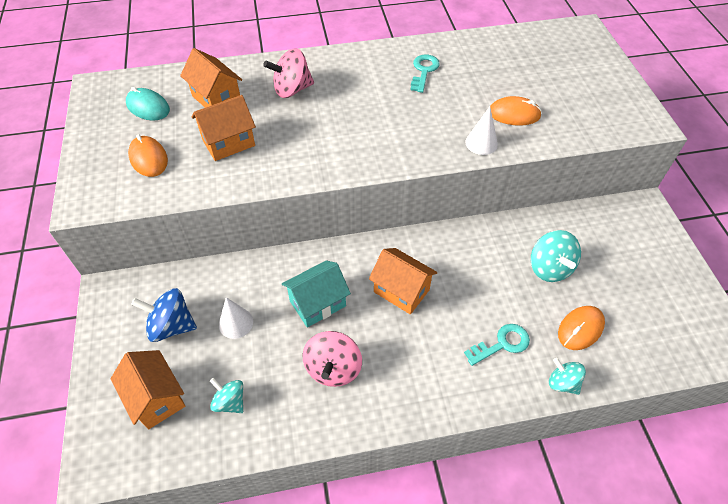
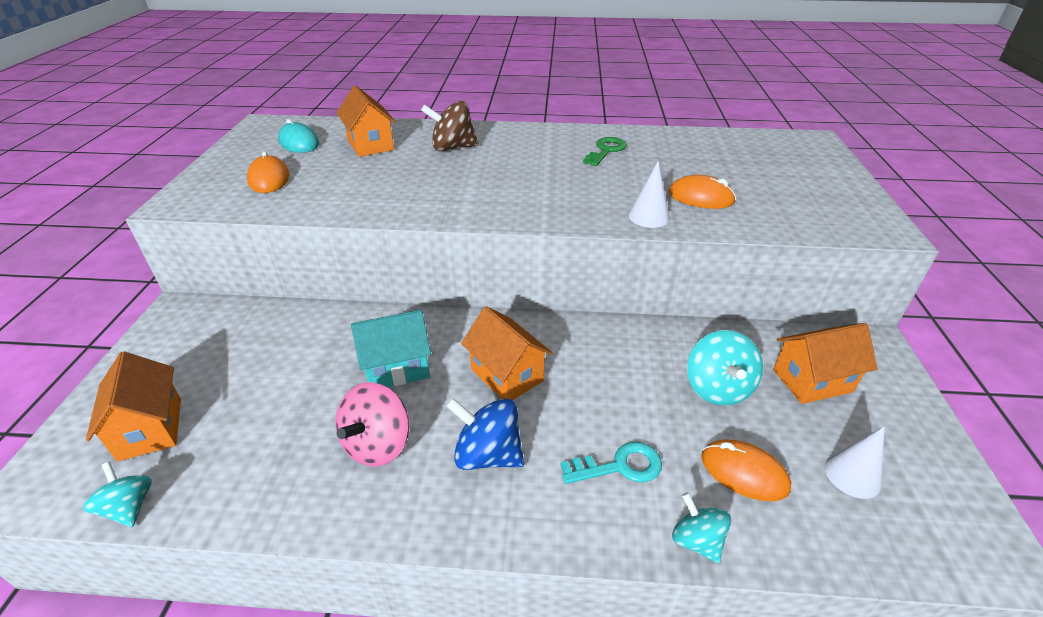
camera: 15 degrees right, 15 degrees down
(171, 326) = (218, 357): blue spinning top -> blue spinning top (487, 454)
(228, 143) = (358, 178): orange house -> orange house (812, 381)
(230, 402) = (230, 453): turquoise spinning top -> turquoise spinning top (129, 507)
(236, 323) = (290, 368): white cone -> white cone (852, 475)
(292, 89) = (452, 147): pink spinning top -> brown spinning top
(424, 71) = (606, 151): turquoise key -> green key
(580, 329) = (744, 472): orange mouse -> orange mouse turned 60 degrees clockwise

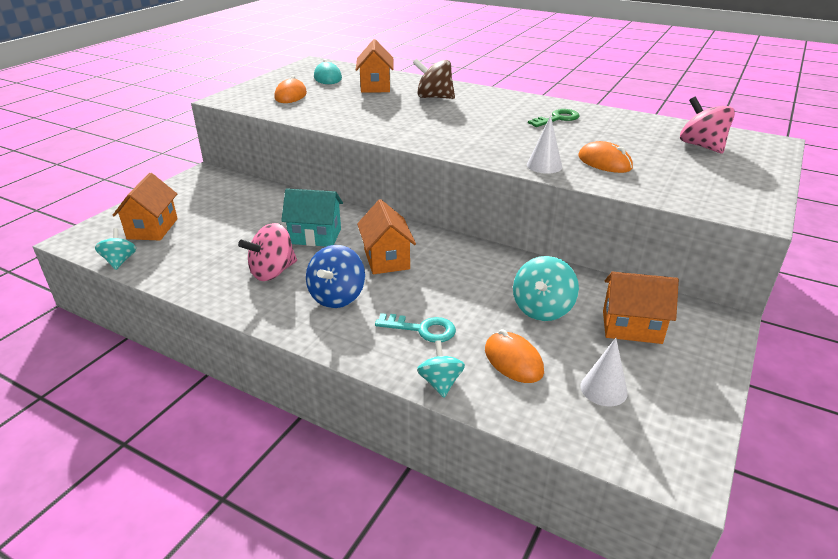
camera: 25 degrees right, 5 degrees down
(487, 454) = (337, 297): blue spinning top -> blue spinning top turned 120 degrees counterclockwise
(763, 156) = (701, 146): none -> pink spinning top

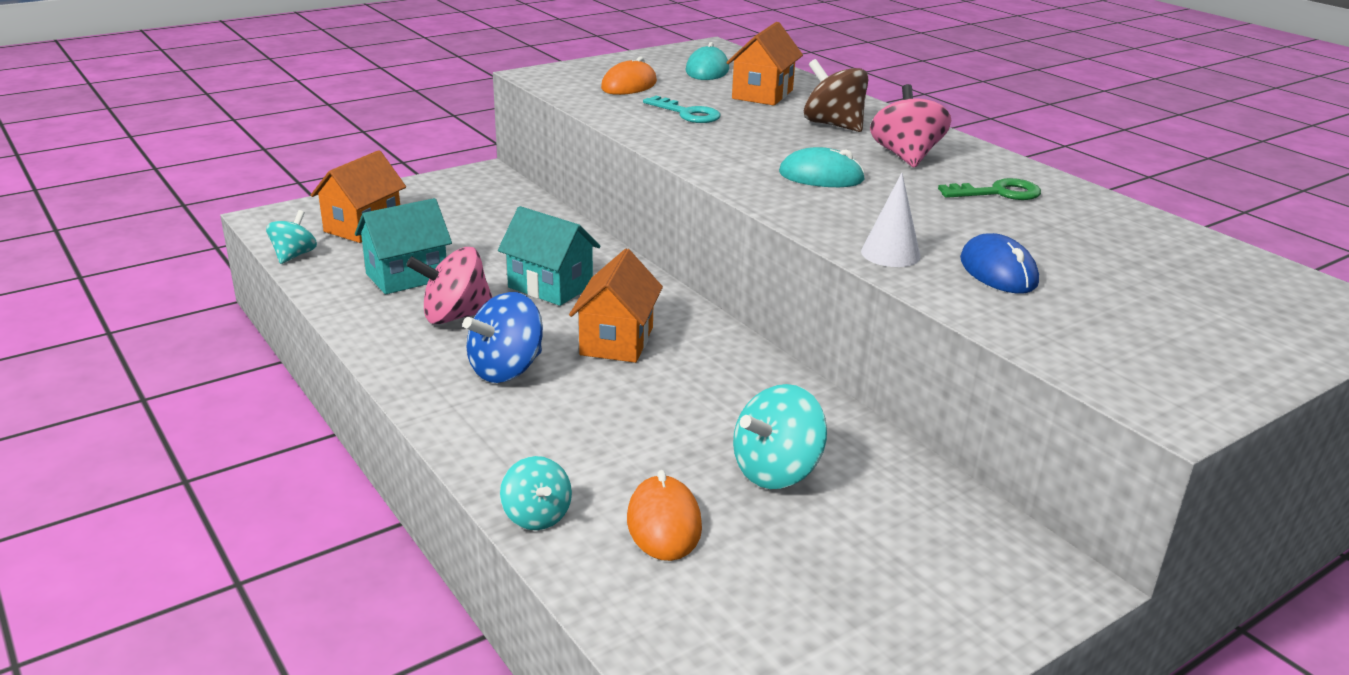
camera: 25 degrees right, 5 degrees down
(215, 254) = (407, 276): none -> turquoise house
(422, 329) = (577, 443): turquoise key -> turquoise key (687, 113)
(440, 382) = (536, 516): turquoise spinning top -> turquoise spinning top turned 135 degrees clockwise
(461, 129) = (821, 176): none -> turquoise mouse
(603, 389) = (759, 605): white cone -> none
(604, 162) = (998, 271): orange mouse -> blue mouse
(631, 327) = (894, 540): orange house -> none
(701, 146) = (1211, 286): pink spinning top -> pink spinning top (906, 156)

